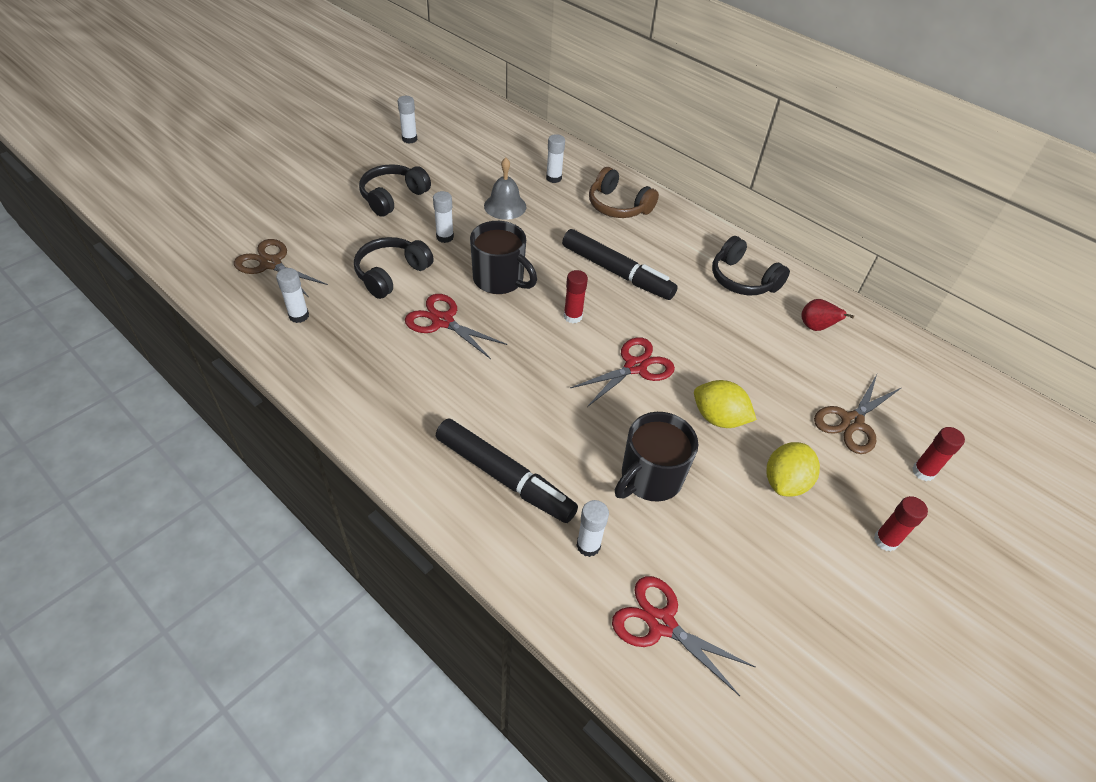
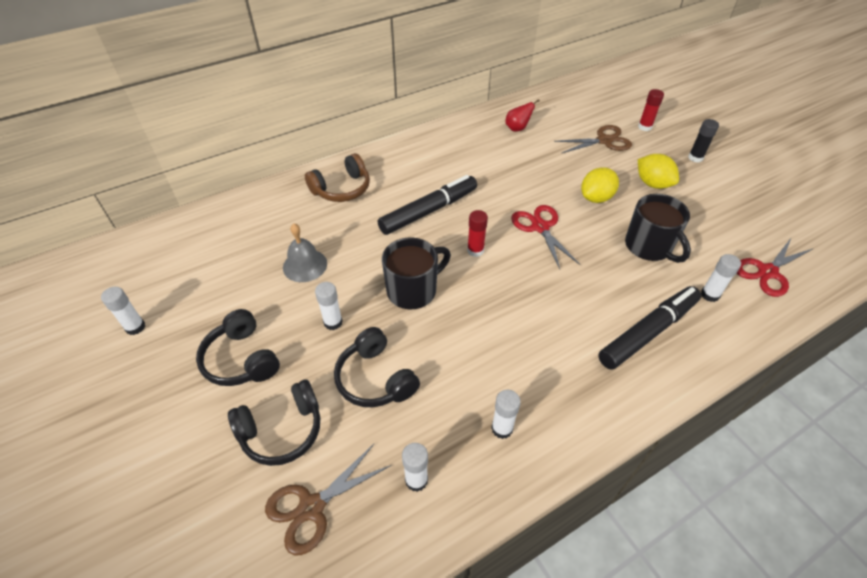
camera: 70 degrees left, 0 degrees up
(443, 321) = (458, 344): red scissors -> none
(553, 178) = (279, 221): white glue stick -> white glue stick (502, 428)
(742, 279) = (459, 146): black headphones -> black headphones (282, 430)
(852, 422) = (604, 141): brown scissors -> brown scissors turned 75 degrees counterclockwise
(885, 540) = (695, 158): red glue stick -> black glue stick

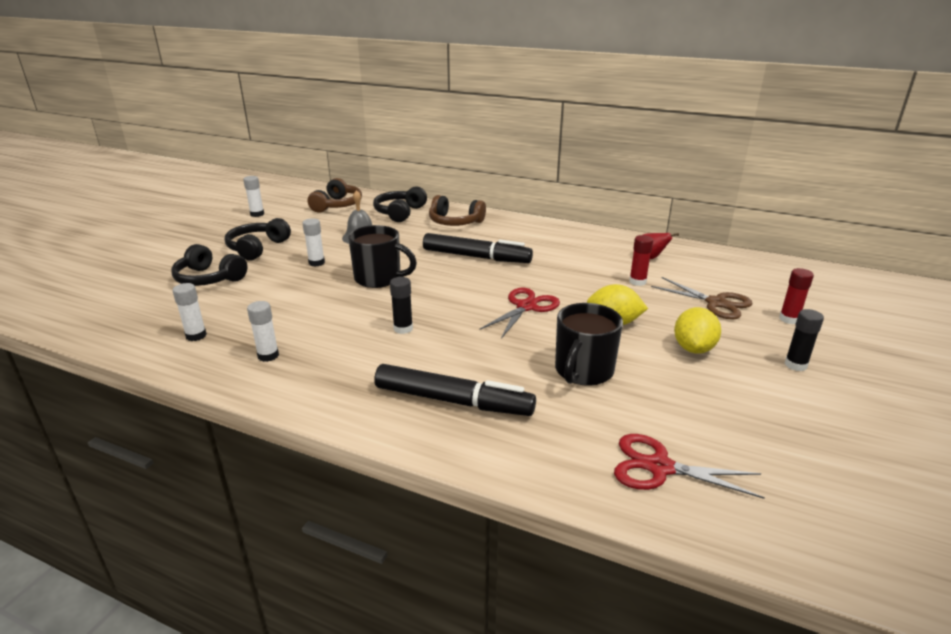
camera: 55 degrees right, 20 degrees down
(196, 249) = (337, 205): none -> brown headphones
(311, 507) = (154, 307): brown scissors -> none
(375, 378) = (277, 293): black headphones -> black headphones (400, 213)
(475, 250) = (455, 288): red glue stick -> red glue stick (637, 282)
(521, 314) = (403, 328): none -> black glue stick
(710, 295) = (558, 429): white glue stick -> none

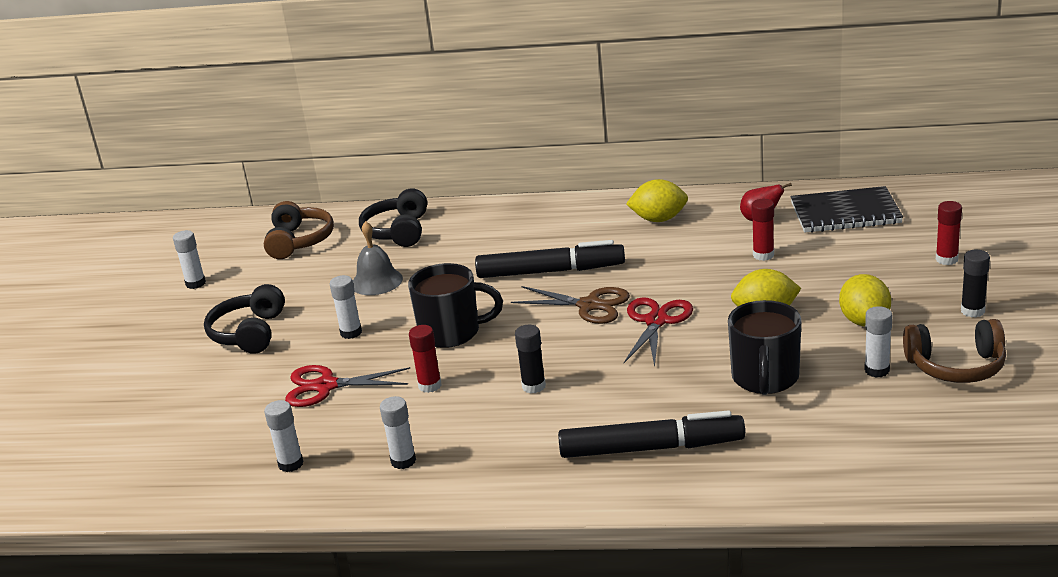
camera: 15 degrees left, 0 degrees up
(209, 278) = (228, 391): black headphones -> none
(334, 309) = (430, 386): none -> red glue stick
(455, 222) = (485, 227): brown headphones -> brown headphones (956, 366)
(575, 242) = (658, 219): none -> yellow lemon
(659, 467) = (890, 450): red scissors -> red scissors (326, 386)
(684, 391) = (877, 370): none -> white glue stick
(716, 303) = (862, 260): brown scissors -> brown scissors (589, 305)
(718, 268) = (845, 213): none -> black notebook

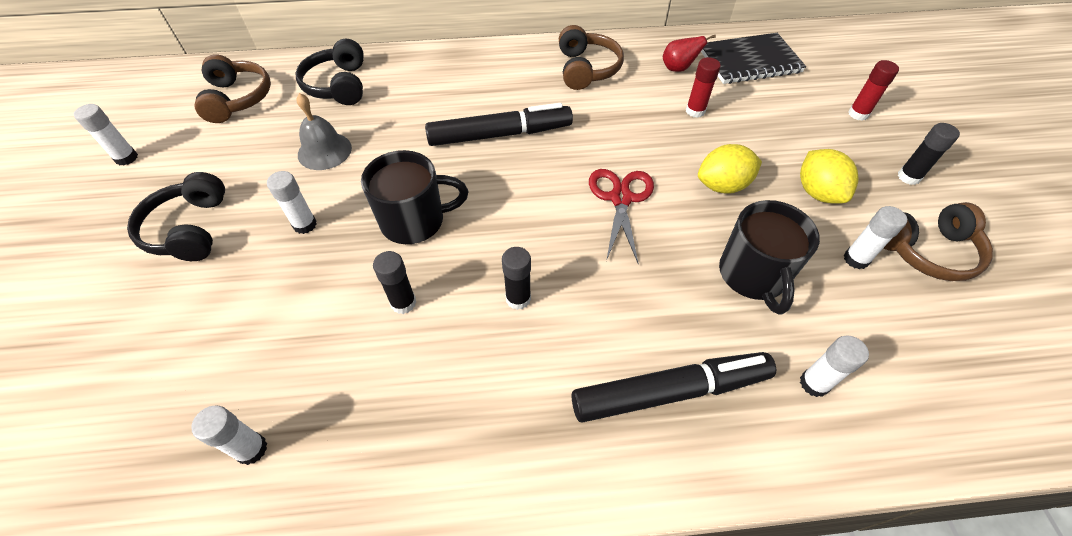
camera: 15 degrees left, 25 degrees up
(326, 386) = (284, 309): red scissors -> none
(403, 461) = (391, 433): white glue stick -> white glue stick (814, 383)
(430, 386) = (403, 303): red glue stick -> black glue stick
(589, 305) = (549, 179): brown scissors -> none
(658, 219) = (586, 69): yellow lemon -> brown headphones

